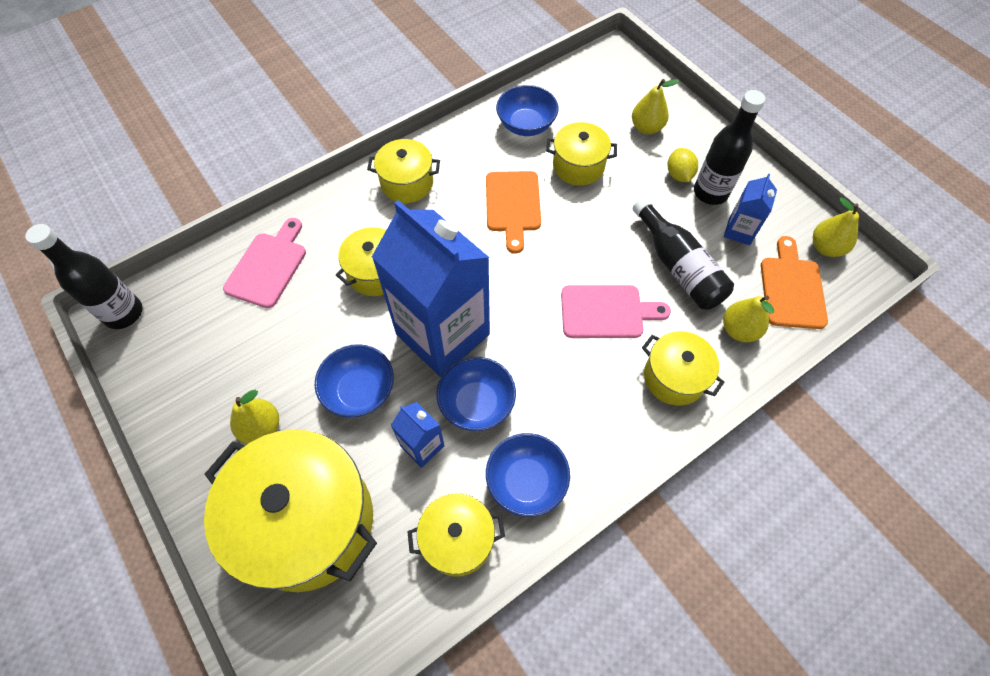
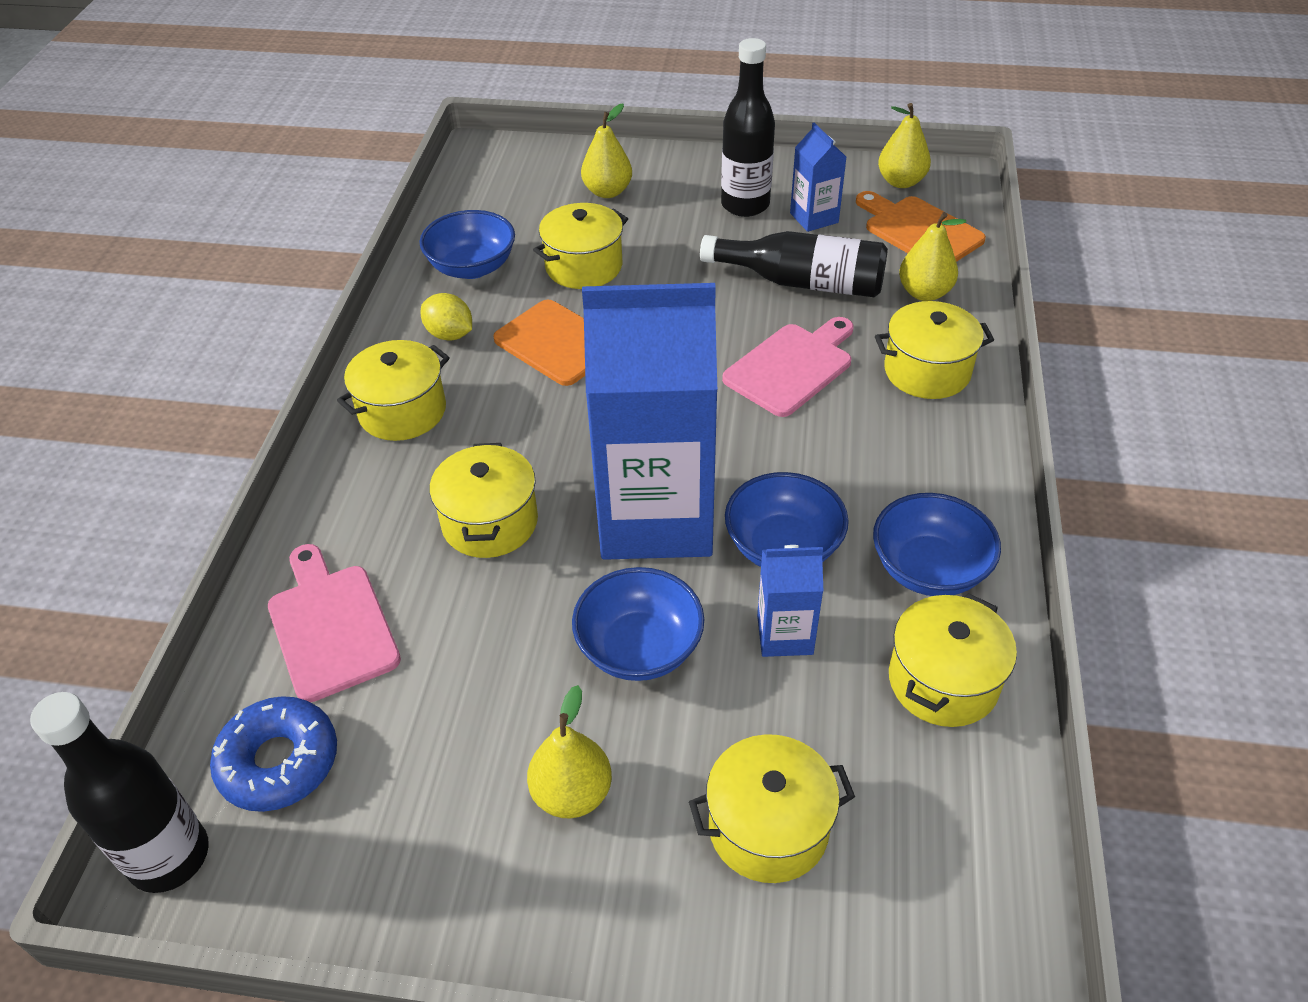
camera: 45 degrees left, 15 degrees down
(191, 309) = (279, 762): none -> blue donut
(307, 521) = (768, 827): yellow pot -> yellow pot, size x0.52
(679, 175) = (695, 210): yellow lemon -> yellow lemon (450, 334)

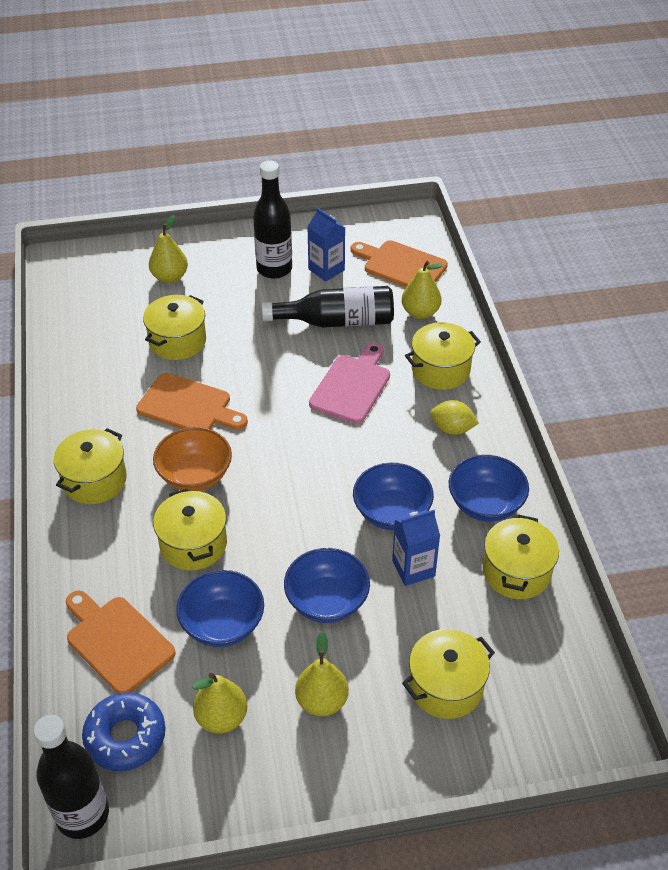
camera: 20 degrees left, 0 degrees up
(331, 625) = (117, 641): pink cutting board -> orange cutting board
(450, 334) = (102, 415): yellow lemon -> yellow lemon (452, 429)
(472, 267) = (95, 359): blue bowl -> blue bowl (222, 624)
(532, 434) = (195, 475): none -> orange bowl
(655, 517) = (302, 513): blue carton -> none
(901, 182) = (376, 229): yellow pear -> yellow pear (221, 718)

